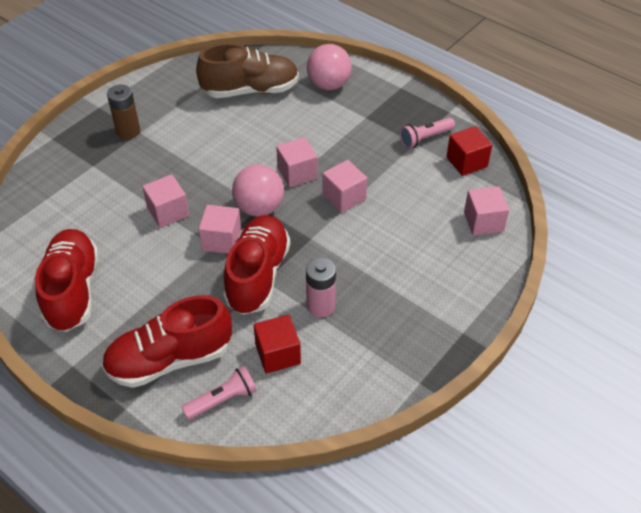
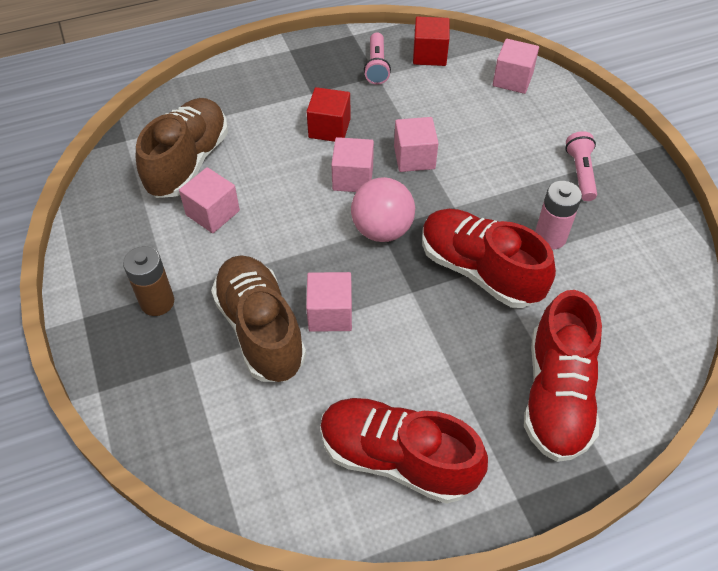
camera: 60 degrees left, 5 degrees up
(135, 185) = (260, 329): none -> brown shoe
(222, 240) = (408, 281): pink cube -> pink cube (213, 213)
(222, 400) = (633, 367): pink flashlight -> pink flashlight (580, 173)
(278, 354) = (595, 297): red cube -> red cube (329, 128)
(329, 85) = (238, 97): pink ball -> none

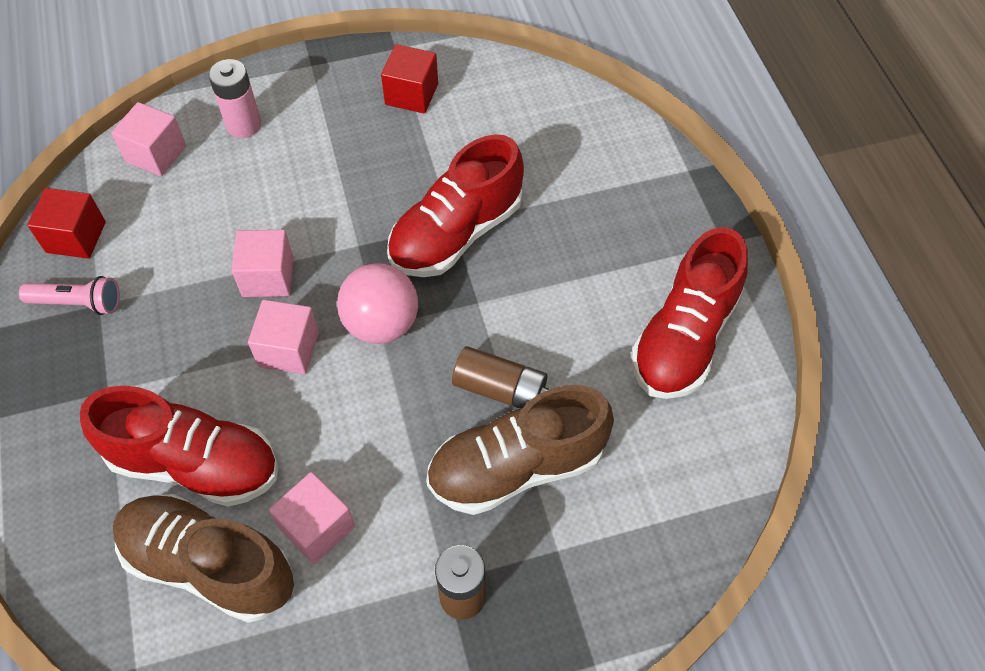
camera: 85 degrees left, 5 degrees up
(329, 128) = (188, 371): red cube -> red cube (411, 94)
(330, 313) = (500, 389): pink cube -> brown battery
(550, 237) = (419, 162): pink battery -> pink battery (243, 125)
(556, 395) = (616, 193): red shoe -> red shoe (195, 463)
(580, 173) = (331, 118): pink flashlight -> none

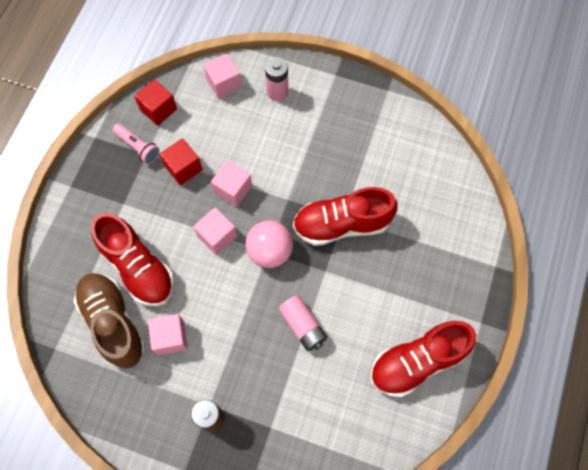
camera: 35 degrees right, 10 degrees up
(411, 94) = (376, 125): red cube -> red cube (183, 168)
(500, 389) = (303, 326): brown battery -> pink battery
(516, 467) = (281, 372): brown shoe -> none

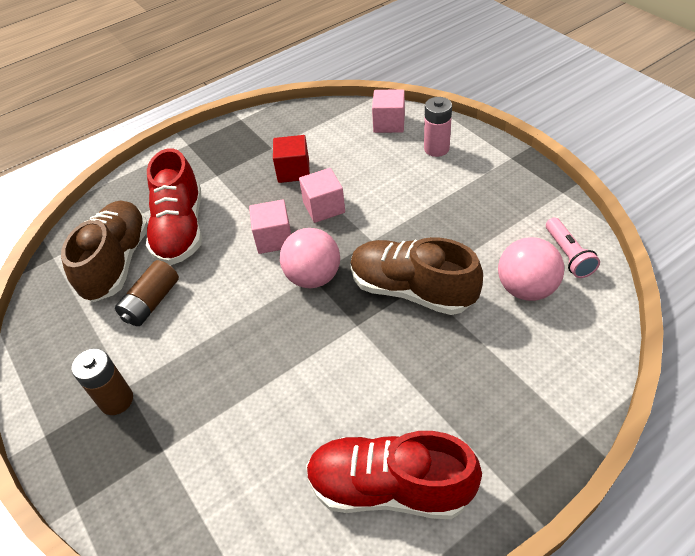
camera: 40 degrees right, 20 degrees down
(138, 147) = (269, 140): pink flashlight -> pink flashlight (568, 255)
(158, 109) = (312, 120): red cube -> none
(170, 337) = (151, 302): pink cube -> brown battery
(303, 326) = (286, 366): pink battery -> none
(341, 224) = (411, 290): red shoe -> brown shoe
(410, 183) = (526, 288): none -> pink ball

